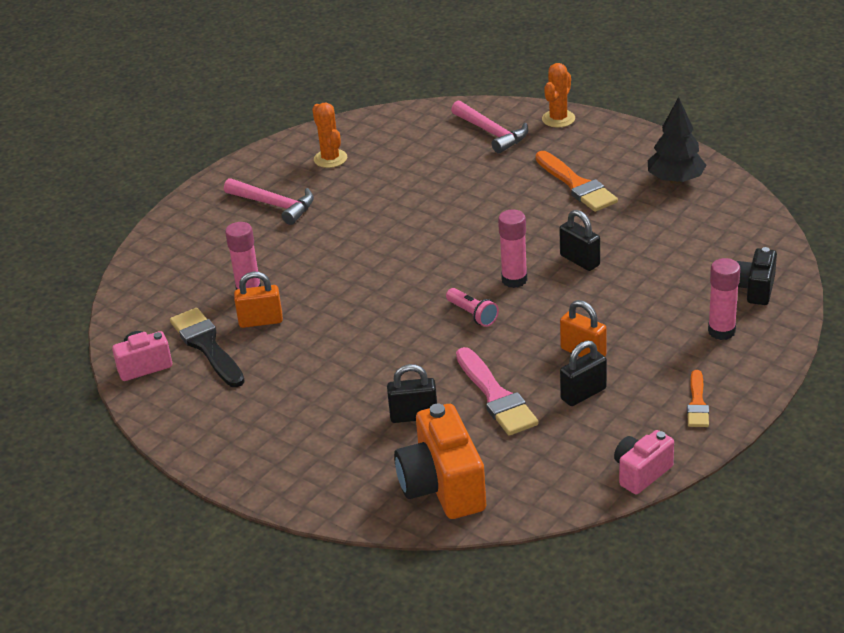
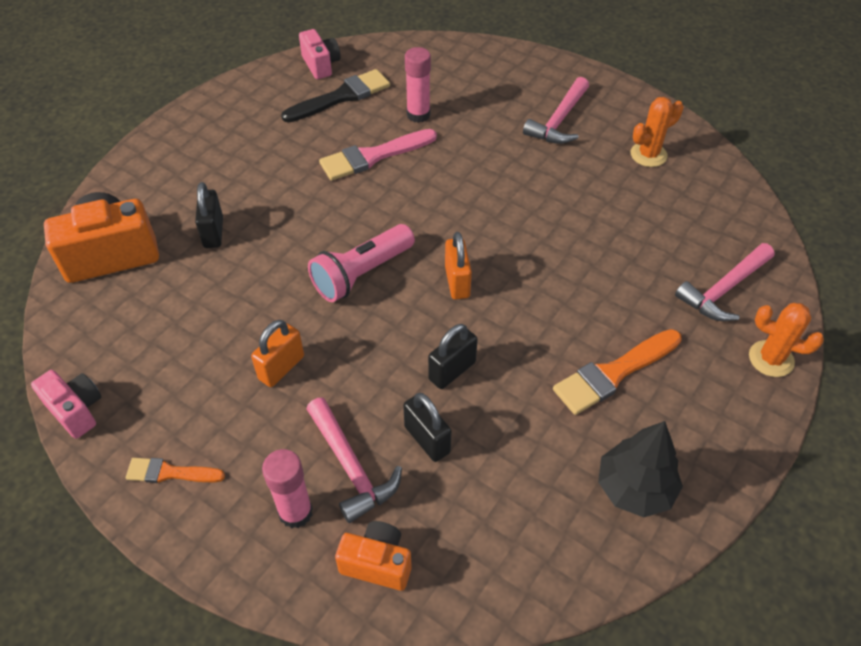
camera: 85 degrees right, 15 degrees up
(261, 321) = (372, 125): orange padlock -> orange padlock (457, 282)
(472, 314) = (362, 273): pink flashlight -> pink flashlight, size x1.72
(496, 396) = (226, 292): pink brush -> pink brush (373, 156)
(514, 280) = (419, 309): pink glue stick -> none
(583, 394) = (212, 365): black padlock -> black padlock (427, 439)
(677, 307) = (351, 467): none -> pink hammer
(755, 289) = (377, 563): black camera -> orange camera

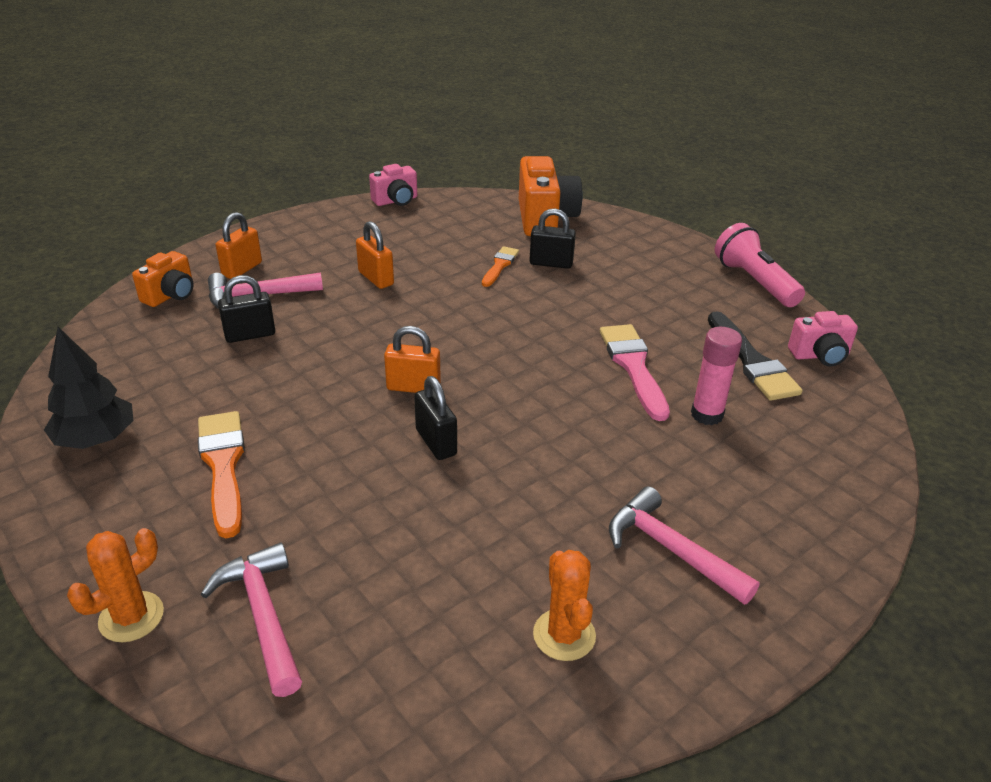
camera: 105 degrees right, 15 degrees down
(170, 473) = (317, 228): orange brush -> orange brush (500, 265)
(295, 512) = (242, 269): pink glue stick -> orange padlock
(362, 273) = (458, 332): pink flashlight -> pink flashlight (754, 282)
(452, 371) = (308, 362): black padlock -> black padlock (436, 442)

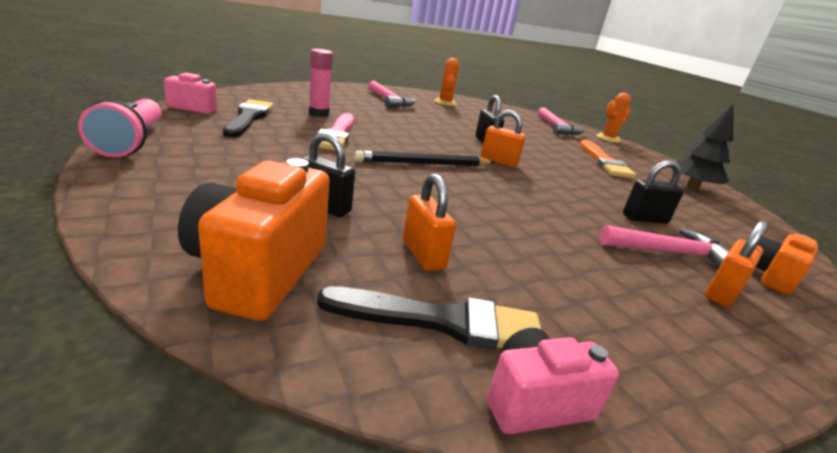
camera: 170 degrees left, 10 degrees down
(376, 278) = (542, 241): orange padlock -> orange padlock (423, 255)
(440, 217) = (444, 322): none -> black brush
(500, 265) = (388, 220): orange brush -> none
(504, 346) = (424, 164): none -> black pencil

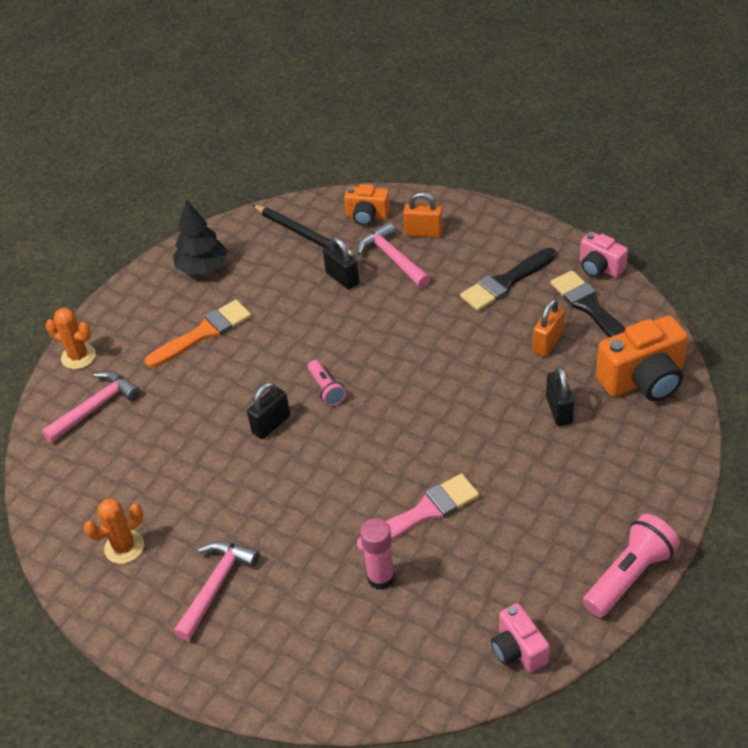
camera: 115 degrees left, 20 degrees up
(249, 117) = (478, 596): black brush -> black brush (505, 282)
(424, 164) = (407, 421): black pencil -> black pencil (303, 234)
(498, 162) = (326, 389): orange padlock -> pink flashlight

